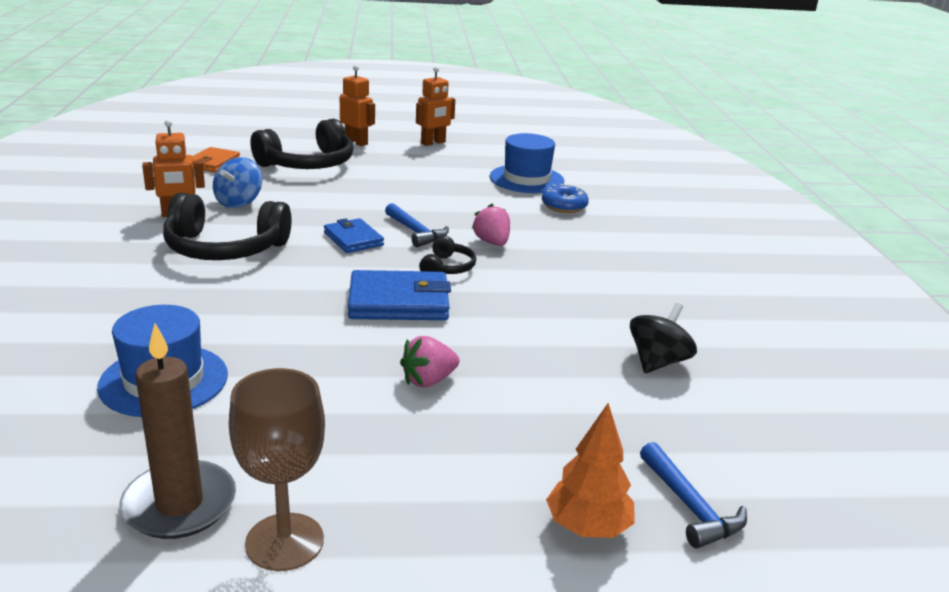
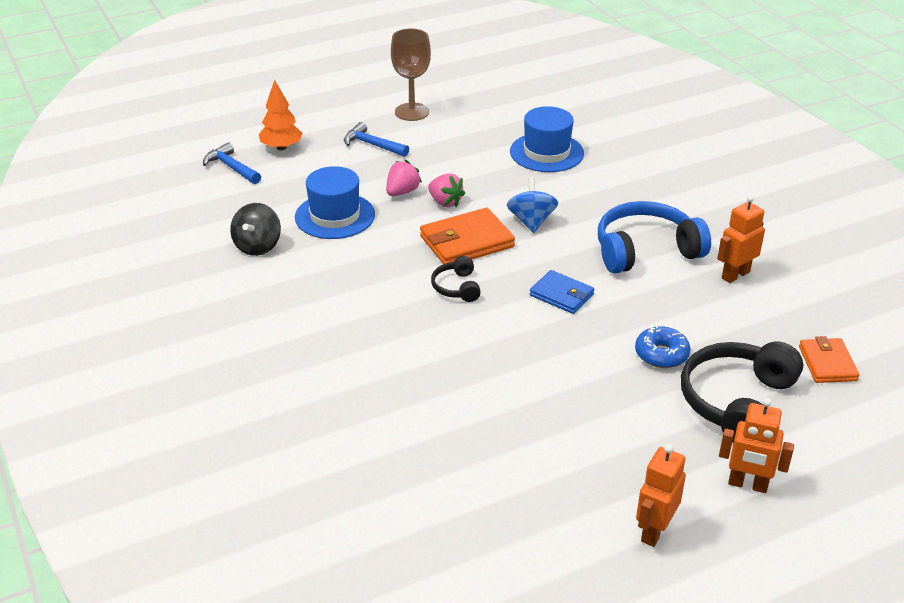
camera: 160 degrees right, 10 degrees up
(179, 504) = (469, 112): brown candle -> none
(224, 248) = (645, 250): black headphones -> blue headphones
(239, 202) = (712, 308): blue spinning top -> blue spinning top (531, 221)
(399, 302) = (467, 242): blue wallet -> orange wallet
(416, 232) = (517, 323): blue hammer -> blue hammer (372, 145)
(492, 242) = (439, 333): pink strawberry -> pink strawberry (445, 202)
(526, 179) = (468, 474): blue hat -> blue hat (335, 216)
(564, 206) = (396, 426): blue donut -> blue donut (661, 354)

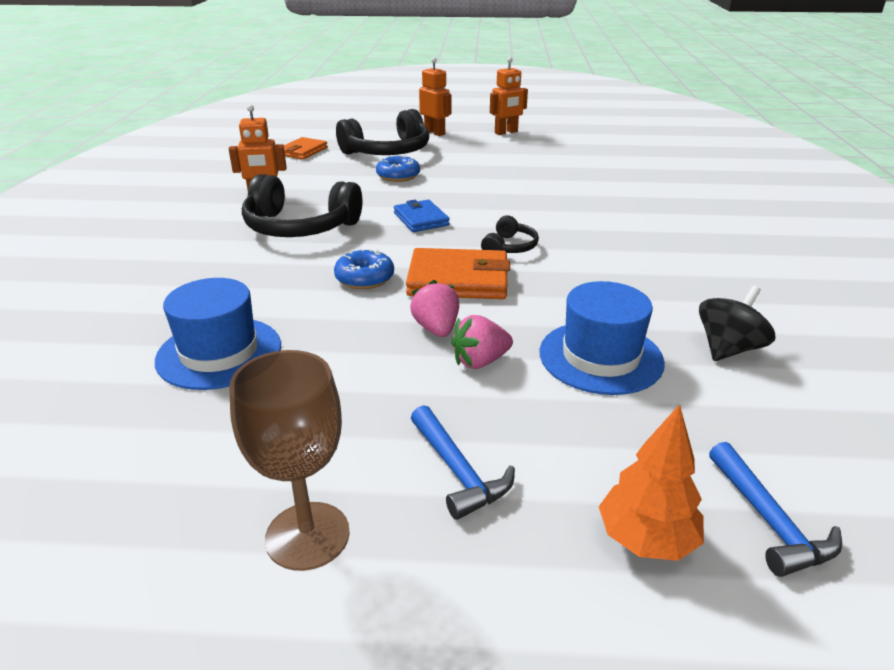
camera: 150 degrees left, 5 degrees down
(531, 221) = (364, 278): blue spinning top -> blue donut
(645, 250) = (300, 227): blue headphones -> black headphones

